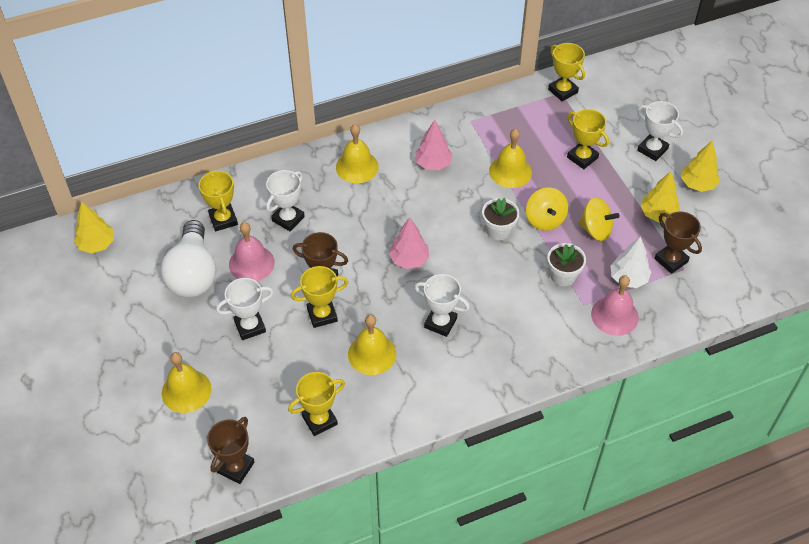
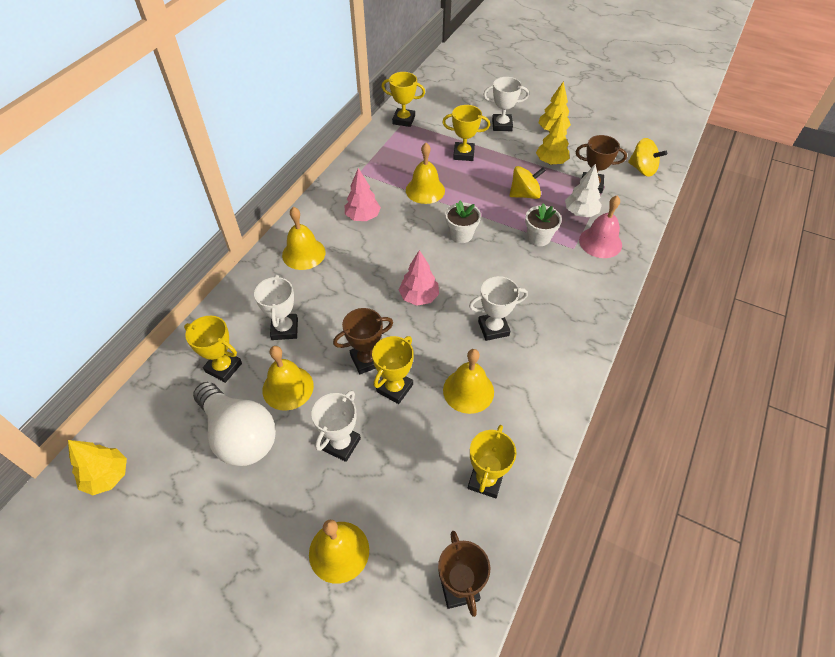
camera: 40 degrees left, 0 degrees up
(251, 263) = (288, 387): pink bell -> yellow bell
(545, 219) = (484, 208): yellow spinning top -> yellow spinning top (642, 169)

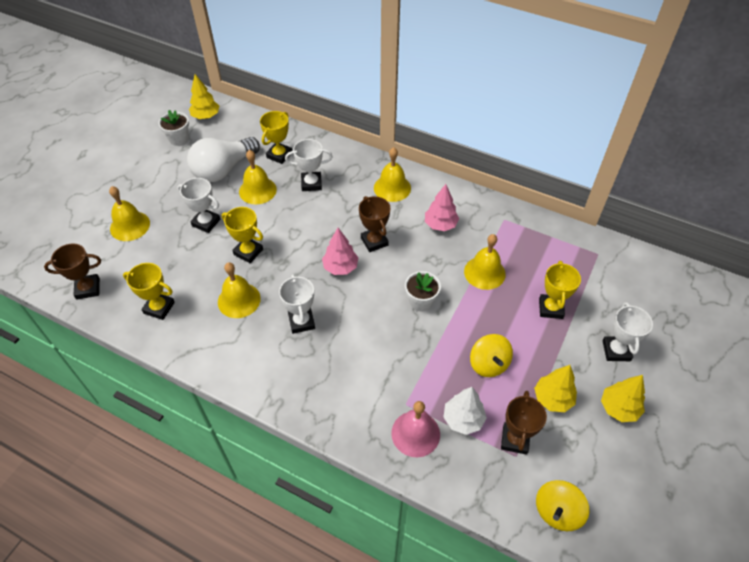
camera: 90 degrees right, 0 degrees up
(367, 360) = (277, 234): brown trophy -> brown trophy (374, 241)
(403, 120) = (601, 253): yellow trophy -> none
(538, 238) = (420, 371): white flower pot -> white flower pot (179, 139)

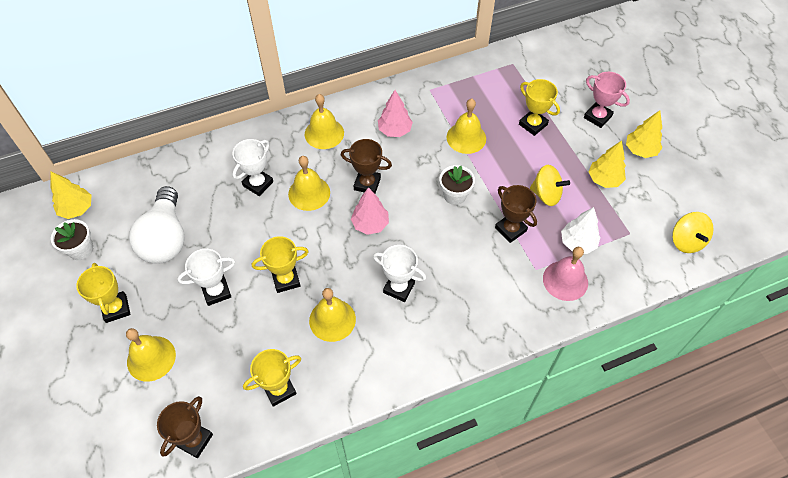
camera: 50 degrees left, 5 degrees up
(257, 190) = (221, 228): yellow bell -> yellow bell (309, 193)
(279, 155) = (197, 184): yellow trophy -> yellow trophy (116, 308)
(515, 440) = (617, 225): brown trophy -> brown trophy (510, 229)
(616, 351) = (597, 117): white trophy -> pink trophy

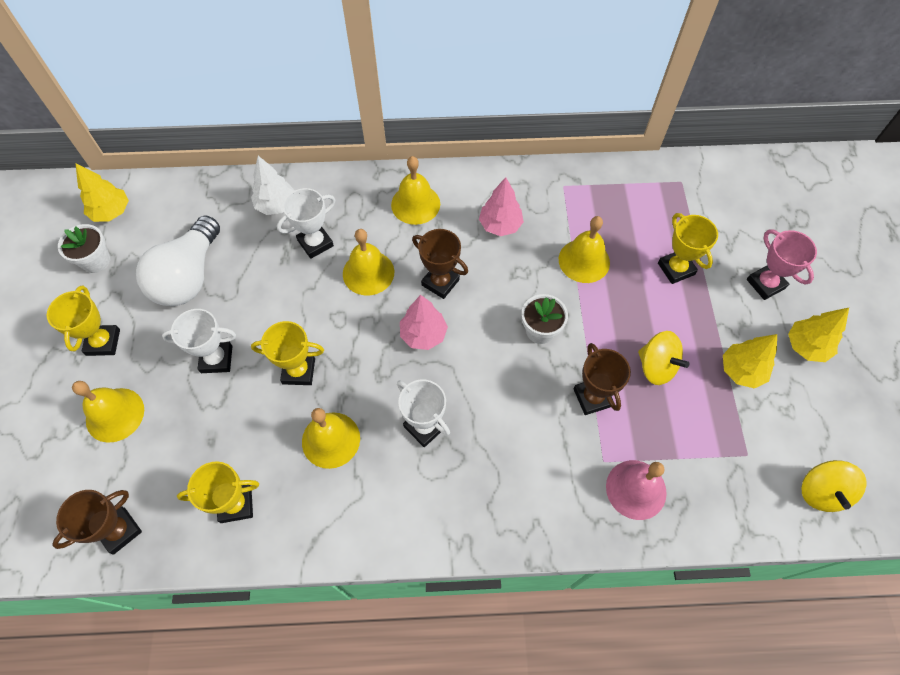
camera: 20 degrees right, 5 degrees up
(577, 243) = (672, 444): white tree -> white tree (276, 205)

